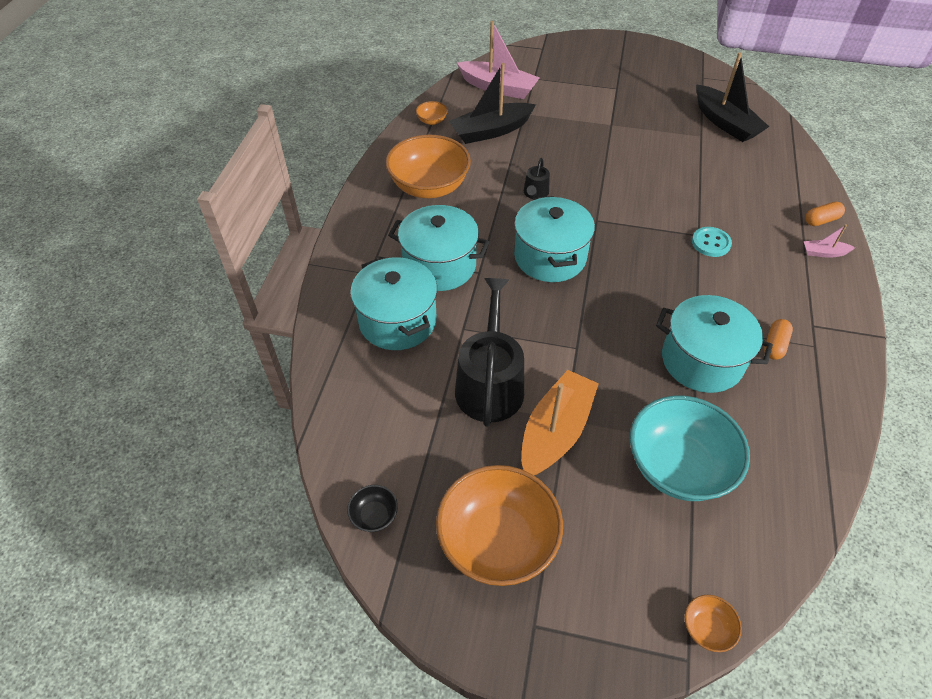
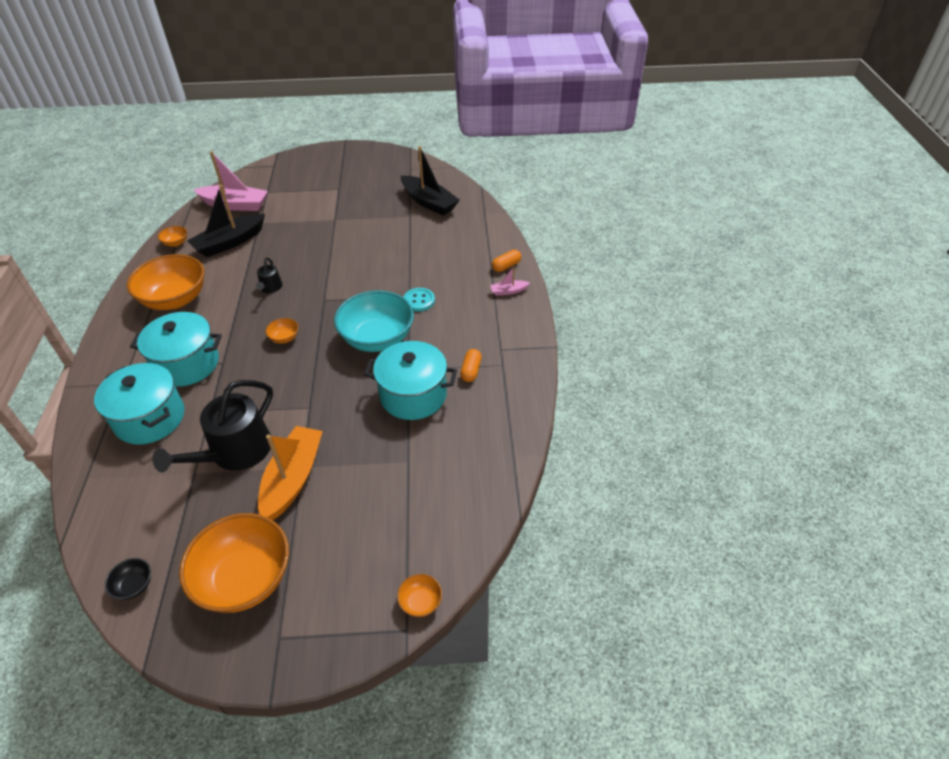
camera: 15 degrees left, 5 degrees down
(490, 383) = (235, 452): black watering can -> black watering can turned 135 degrees counterclockwise
(550, 257) = (284, 338): turquoise pot -> orange bowl
(678, 466) = (395, 482): turquoise bowl -> turquoise bowl (377, 338)

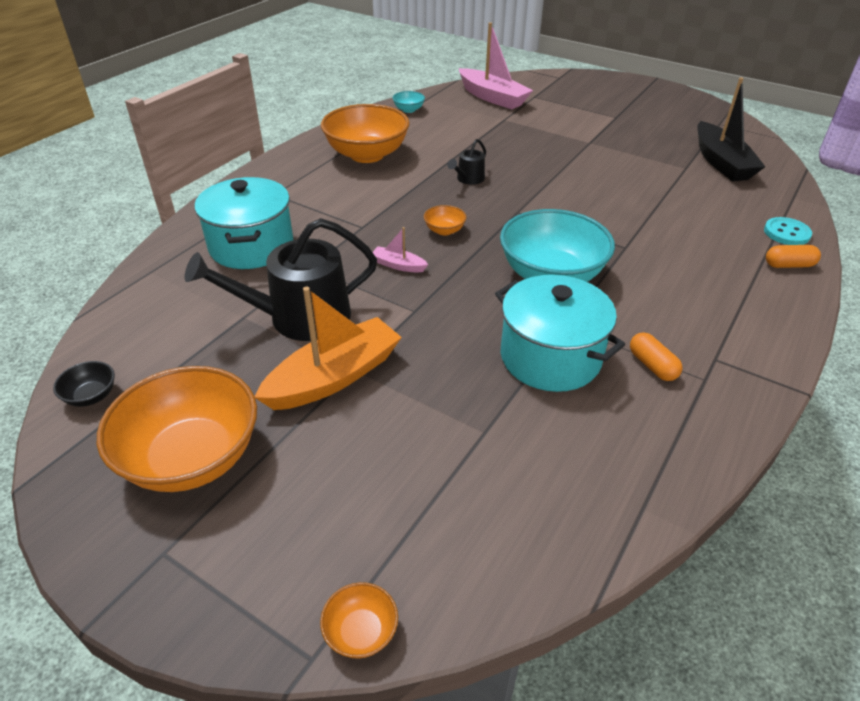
camera: 35 degrees right, 5 degrees down
(176, 243) = (408, 110): orange bowl -> turquoise bowl
(187, 364) = (327, 213): turquoise pot -> none
(229, 242) = (460, 126): black boat -> none
(419, 300) = (635, 257): turquoise button -> turquoise button (786, 233)
(471, 371) = (652, 365): orange capsule -> orange capsule turned 75 degrees counterclockwise
(508, 291) = (773, 295): pink boat -> pink boat (398, 265)

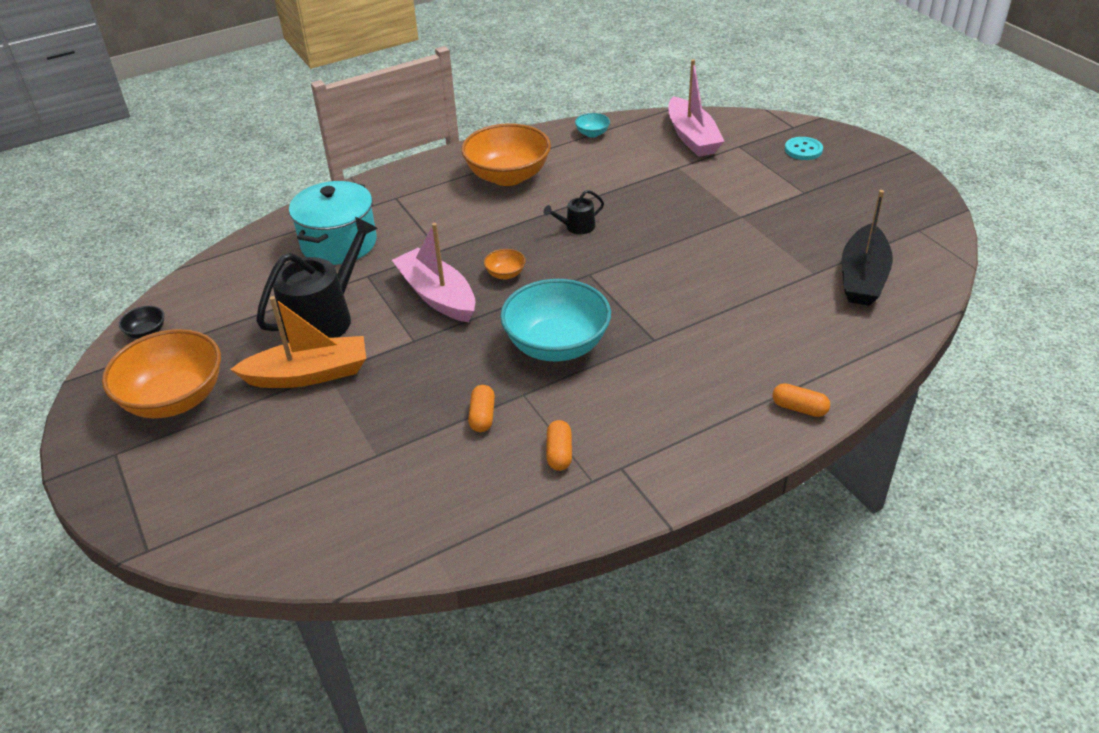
camera: 30 degrees right, 0 degrees up
(299, 317) = (324, 317): black watering can -> black watering can turned 120 degrees clockwise
(361, 632) = (185, 548): orange bowl -> none
(398, 265) = (437, 296): pink boat -> pink boat, size x2.16
(550, 357) = (482, 416): turquoise pot -> orange capsule
(786, 233) = (839, 375): turquoise button -> turquoise button (803, 150)

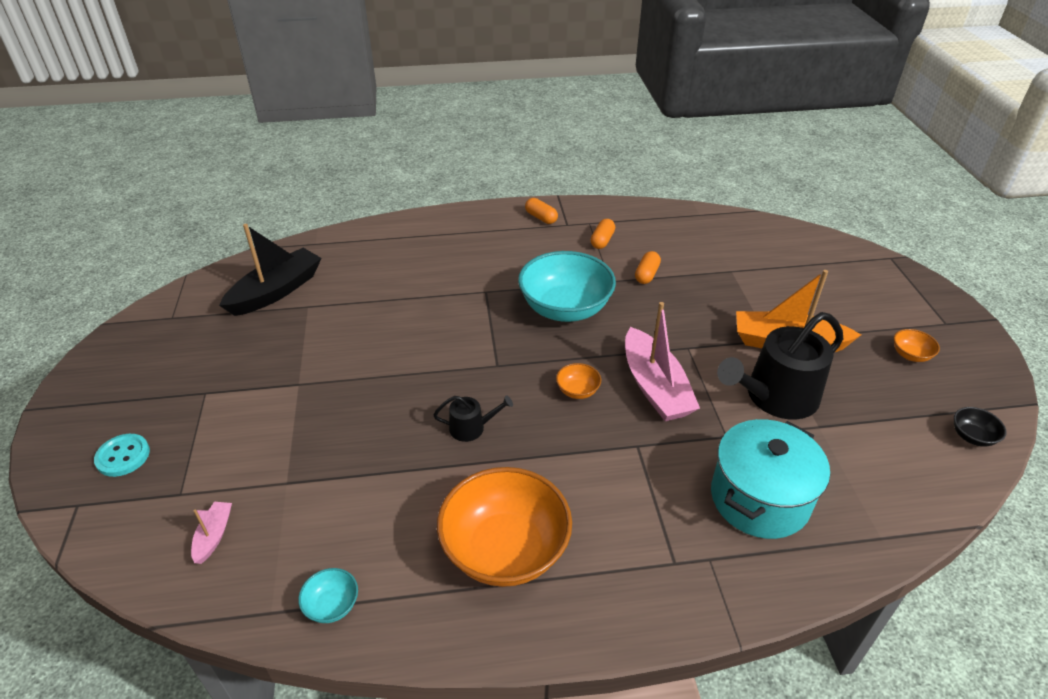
camera: 160 degrees left, 0 degrees up
(174, 399) = (910, 355): orange bowl -> orange bowl, size x0.42
(692, 137) = (214, 536): pink boat -> pink boat, size x0.46
(799, 408) = (429, 224): orange capsule -> orange capsule (541, 218)

